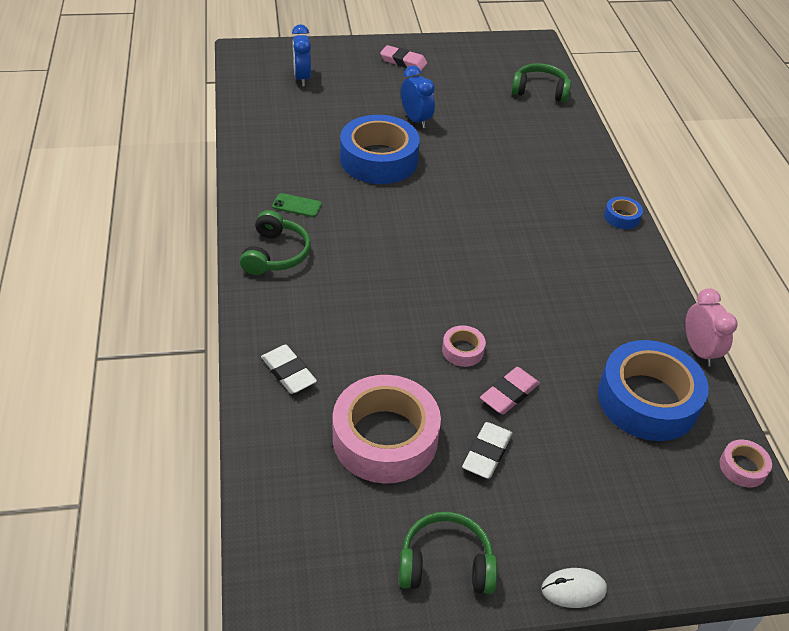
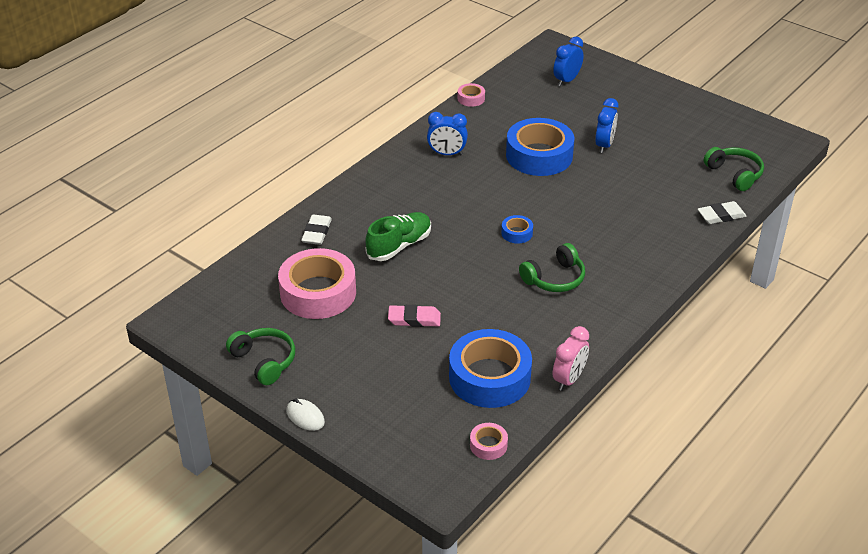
camera: 50 degrees right, 5 degrees down
(275, 254) = (396, 172): green headphones -> green headphones (554, 278)
(297, 205) = (447, 154): green phone -> blue clock
(388, 328) = (399, 246): none -> green shoe
(403, 61) = (658, 103): pink eraser -> none
(463, 350) = (423, 283): pink tape -> pink tape (471, 98)
(487, 453) = (357, 335): white eraser -> white eraser (721, 216)
(621, 217) = (653, 282): blue tape -> blue tape (517, 233)

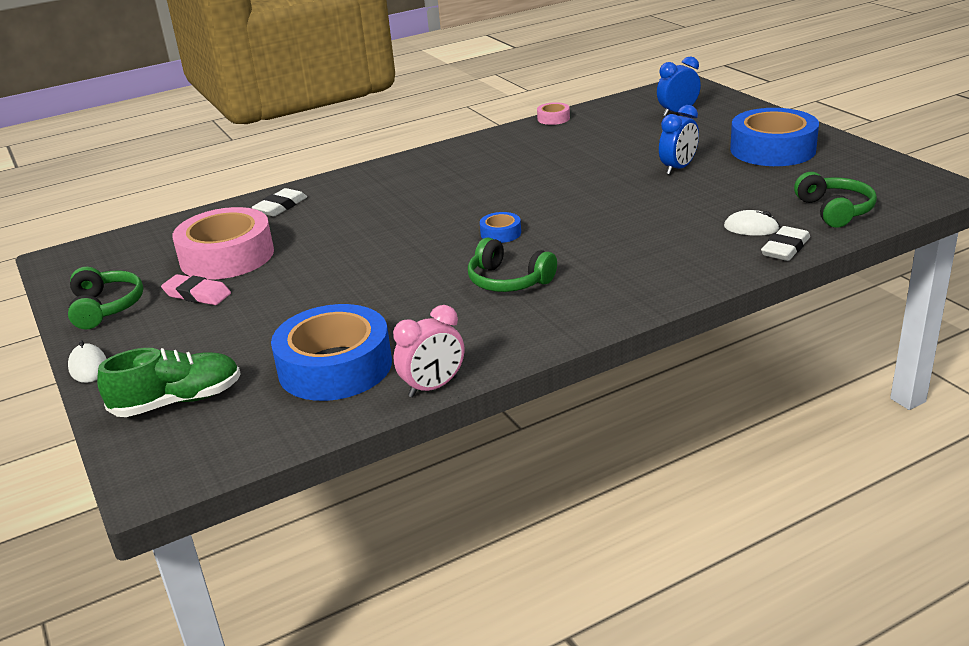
camera: 25 degrees right, 10 degrees down
(399, 246) = (355, 228): green shoe -> green shoe (178, 401)
(414, 319) = (304, 295): pink eraser -> pink eraser (197, 294)
(447, 154) = (484, 158): blue clock -> none
(488, 445) = (262, 440): pink tape -> none
(539, 155) = (589, 170): blue tape -> blue tape (772, 149)
(554, 278) = (508, 281): green headphones -> green headphones turned 45 degrees clockwise
(689, 200) = (751, 228): none -> white mouse
(721, 216) = (785, 248): white eraser -> white eraser turned 60 degrees counterclockwise

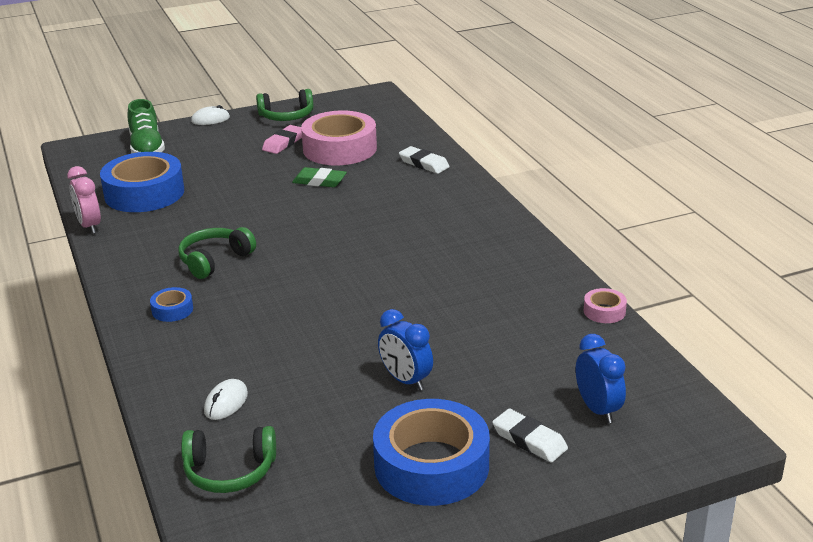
camera: 95 degrees right, 0 degrees up
(315, 254) = (319, 181): none -> green eraser
(500, 233) = (306, 261): blue tape -> blue tape (172, 310)
(785, 248) = (169, 415): white eraser -> white eraser (529, 440)

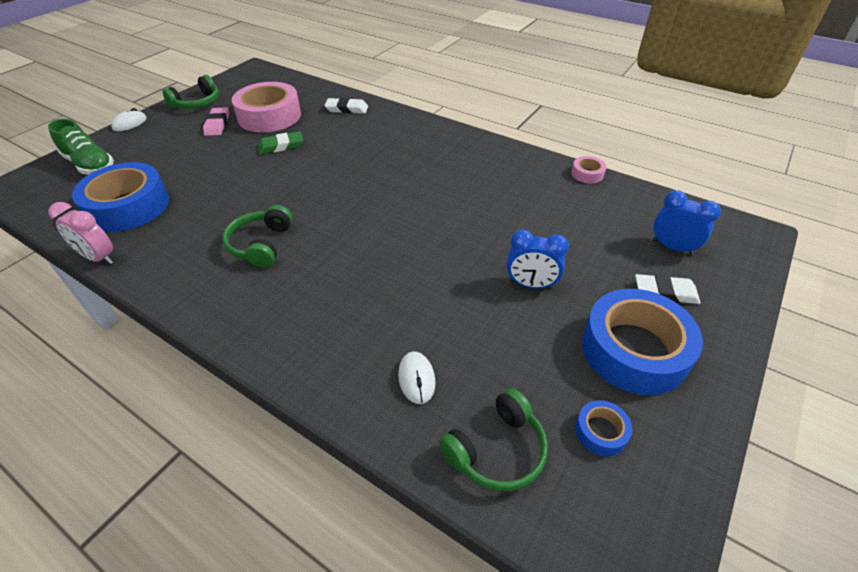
camera: 35 degrees left, 15 degrees up
(172, 310) = (269, 308): blue tape -> blue tape (601, 431)

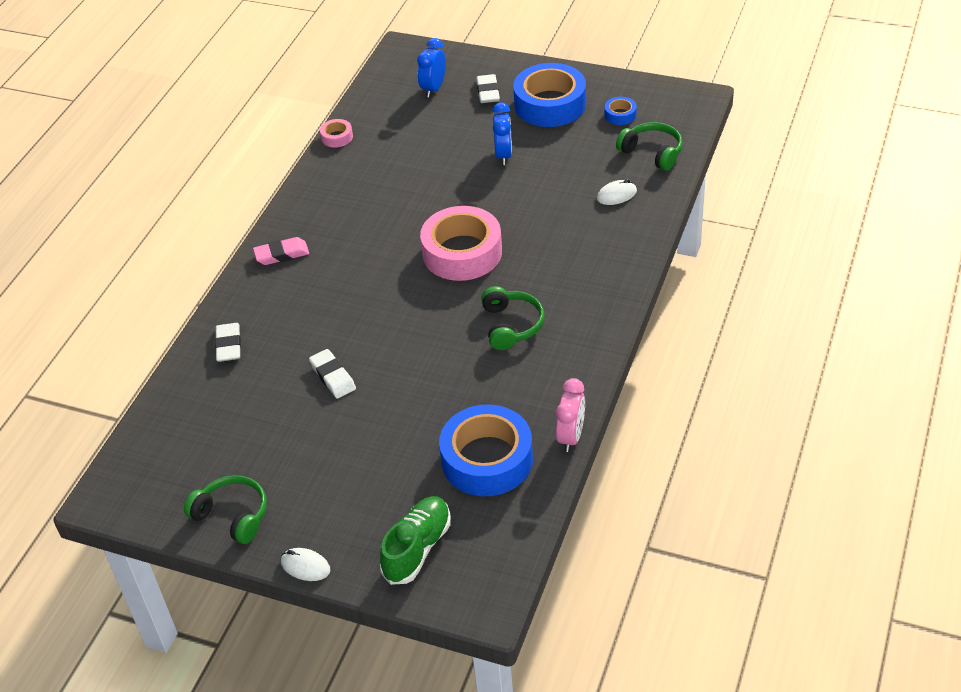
camera: 100 degrees left, 0 degrees up
(217, 124) = (291, 462): pink eraser -> pink eraser (281, 254)
(261, 244) = (511, 325): green headphones -> green headphones turned 90 degrees counterclockwise
(269, 116) = (259, 416): pink tape -> pink tape (462, 252)
(281, 146) = (333, 376): green eraser -> white eraser

